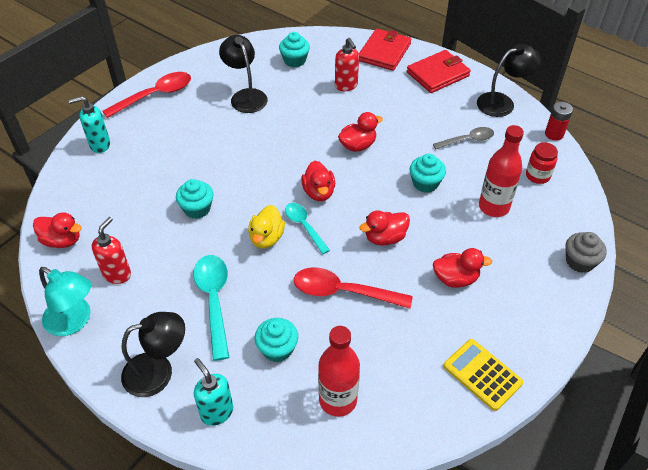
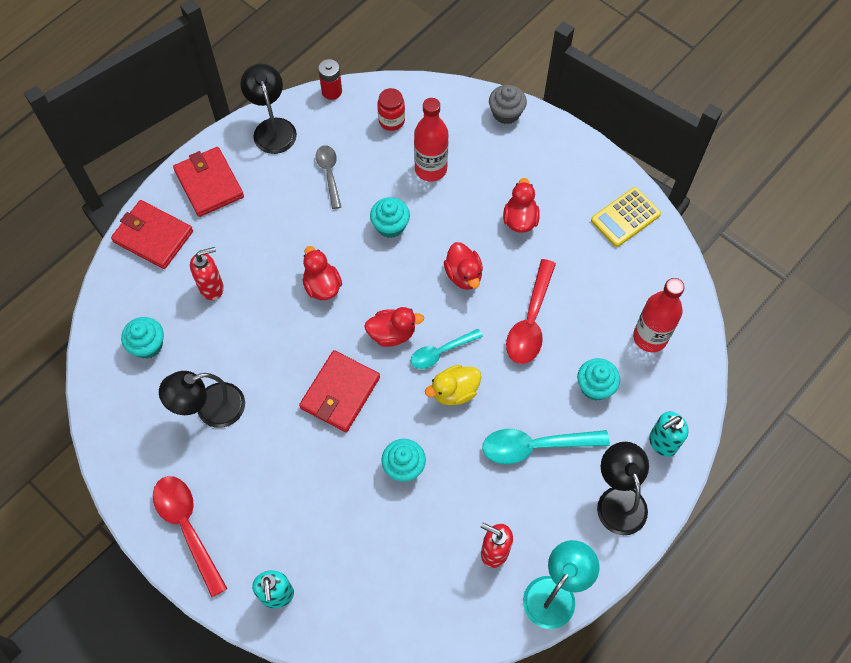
camera: 85 degrees left, 15 degrees up
(62, 240) = (439, 622): red duck -> none
(262, 164) = (340, 392): none -> red wallet
(266, 238) = (454, 391): yellow duck -> yellow duck turned 135 degrees clockwise

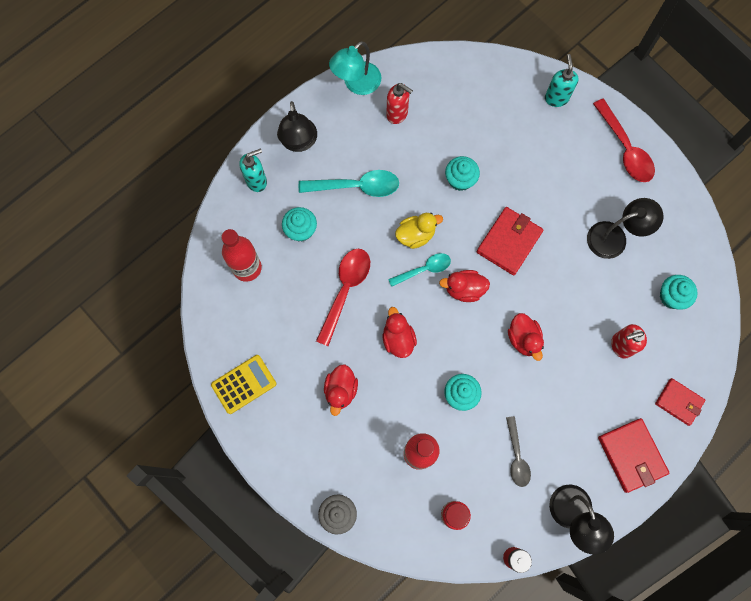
camera: 175 degrees left, 10 degrees up
(153, 236) = (679, 402): red wallet -> red wallet, size x0.66

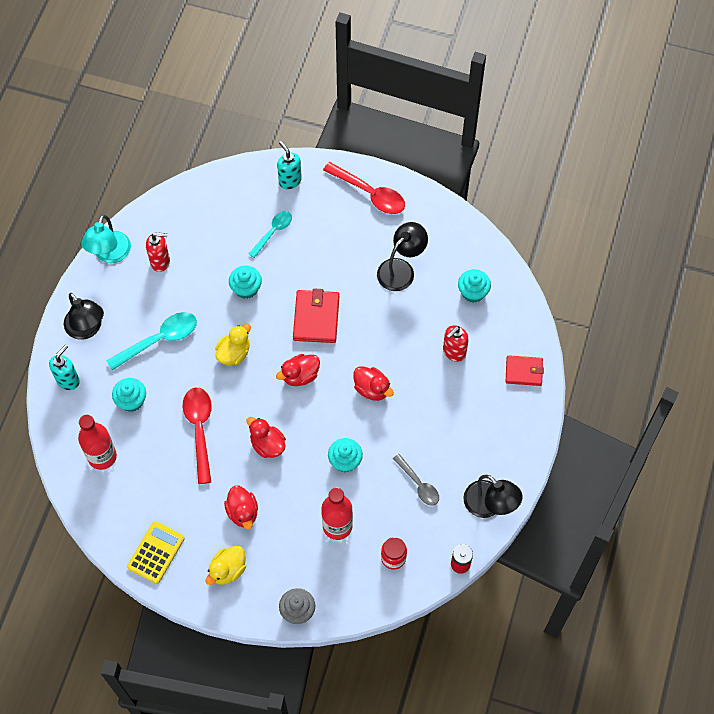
camera: 30 degrees left, 10 degrees down
(297, 437) = (228, 570): none -> yellow duck
(424, 269) = (257, 377): turquoise spoon -> turquoise spoon (273, 232)
(631, 455) = (509, 433): red wallet -> none

